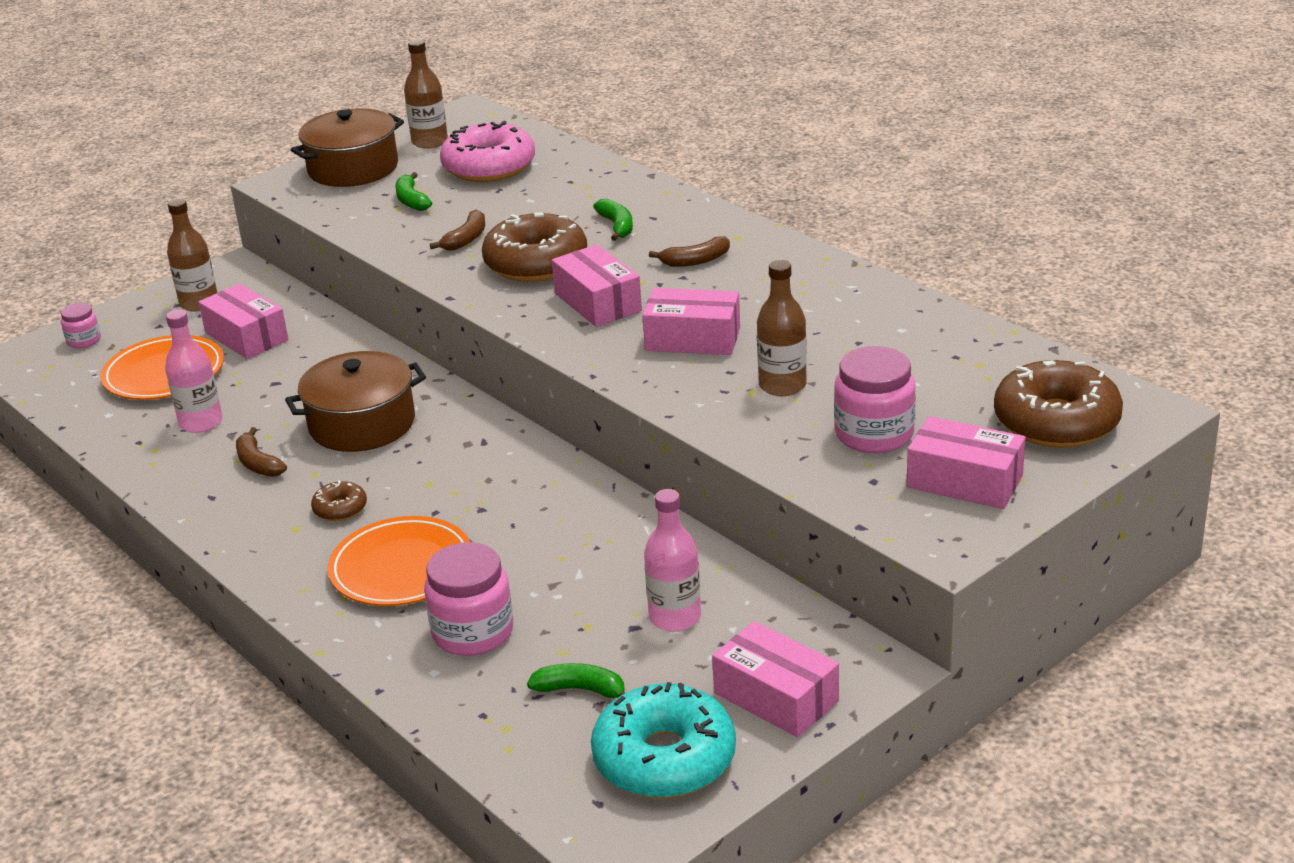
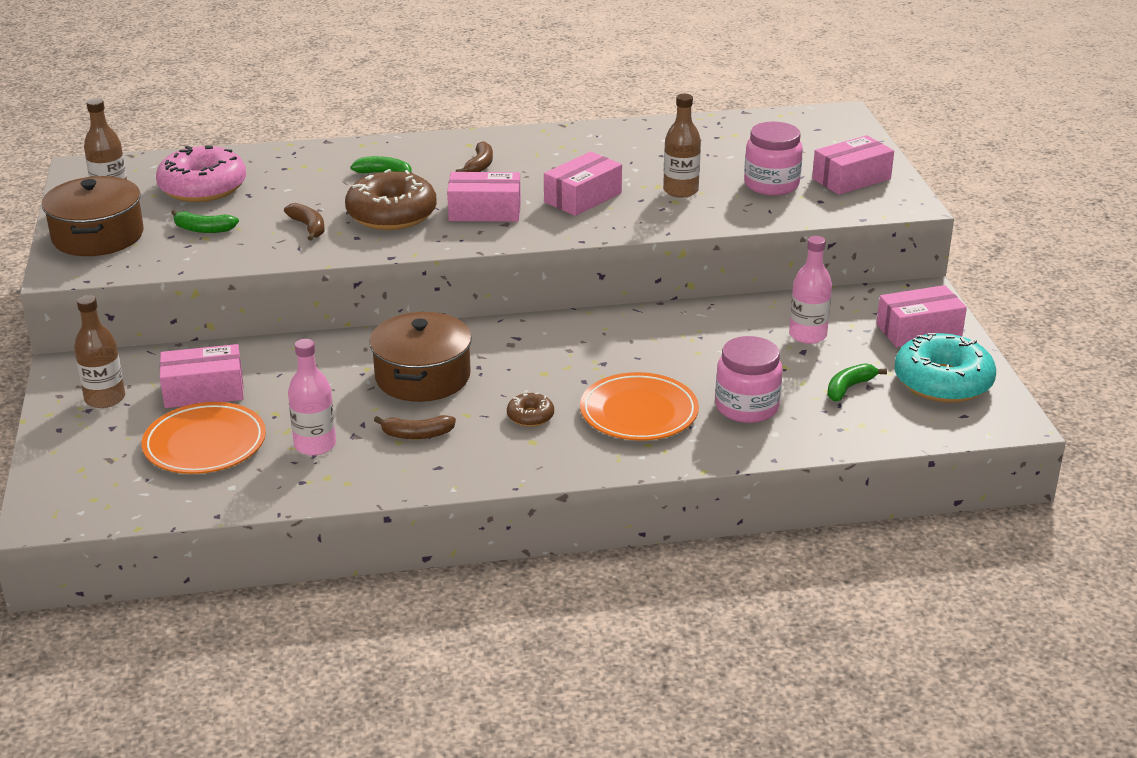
camera: 60 degrees left, 0 degrees up
(84, 341) = (74, 471): pink jar -> none
(1056, 421) = (821, 137): brown donut -> none

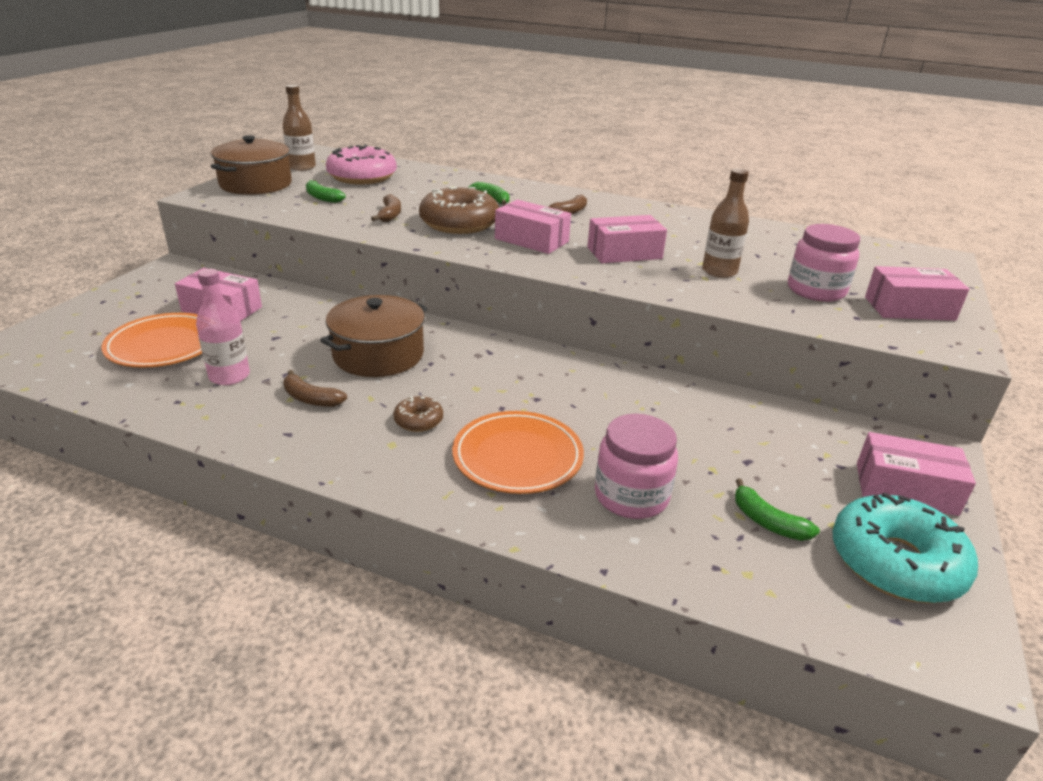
camera: 30 degrees right, 0 degrees up
(105, 398) = (159, 292): brown bottle -> none
(807, 335) = (767, 447): pink bottle -> none
(849, 388) = (767, 522): green banana -> green banana turned 120 degrees counterclockwise

